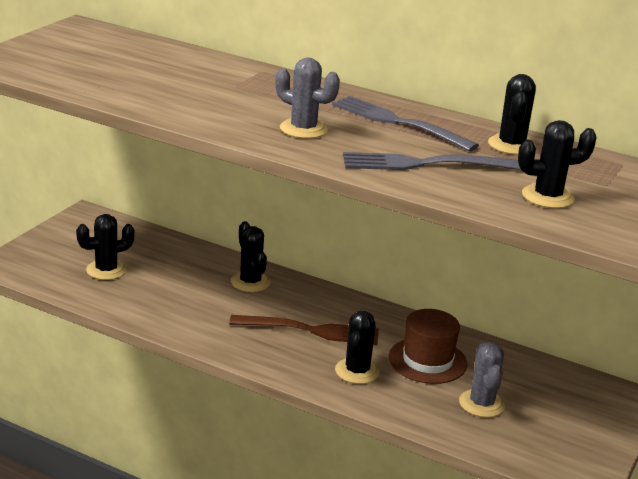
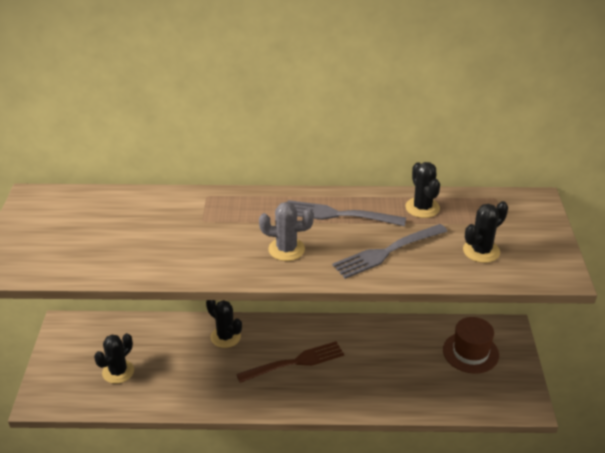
camera: 25 degrees left, 10 degrees up
(357, 371) = (347, 384): black cactus -> none
(427, 360) = (382, 354): brown hat -> brown hat (470, 352)
(481, 404) = (436, 374): grey cactus -> none

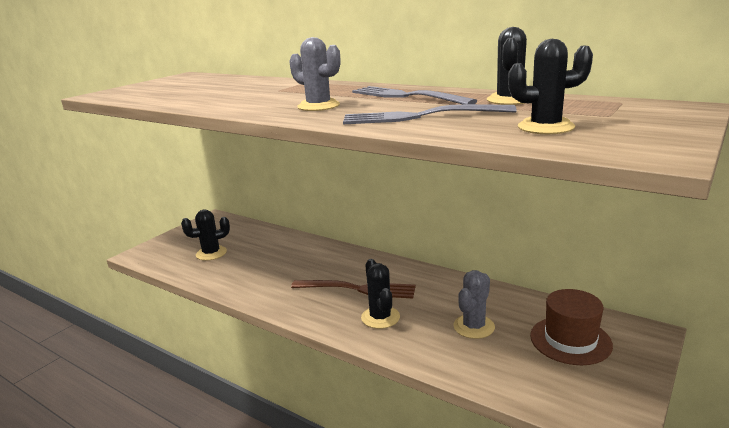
camera: 35 degrees right, 15 degrees down
(225, 337) = (318, 255): black cactus -> black cactus (380, 317)
(405, 365) = (474, 327): none -> grey cactus

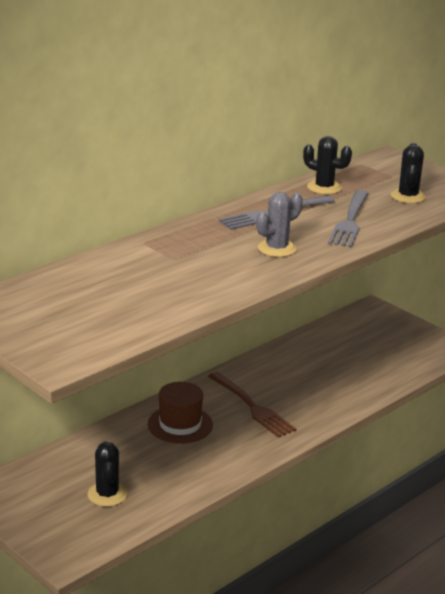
camera: 80 degrees left, 5 degrees up
(358, 289) = (252, 407): brown fork -> brown fork turned 120 degrees clockwise
(380, 317) = (306, 403): black cactus -> none
(474, 327) = (337, 366): grey cactus -> none
(570, 340) = (369, 335): brown hat -> brown hat (180, 424)

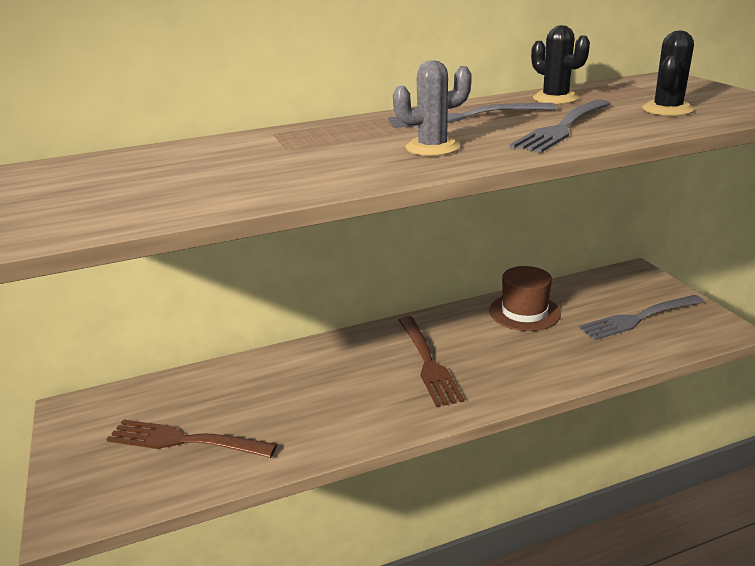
camera: 25 degrees right, 0 degrees up
(107, 494) = (185, 441): black cactus -> brown fork
(180, 424) = (331, 369): brown hat -> brown hat (524, 312)
(389, 348) = (638, 318): none -> grey fork

